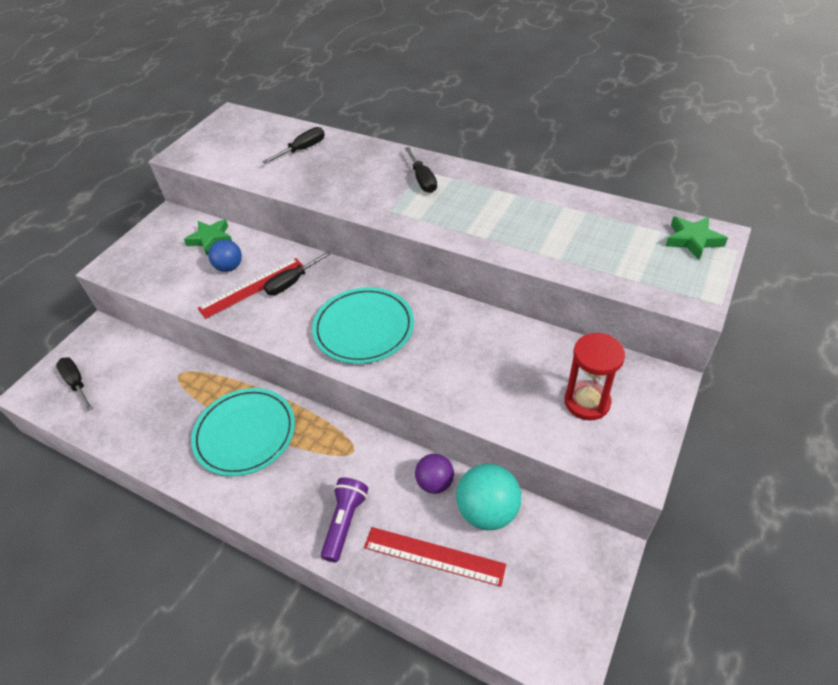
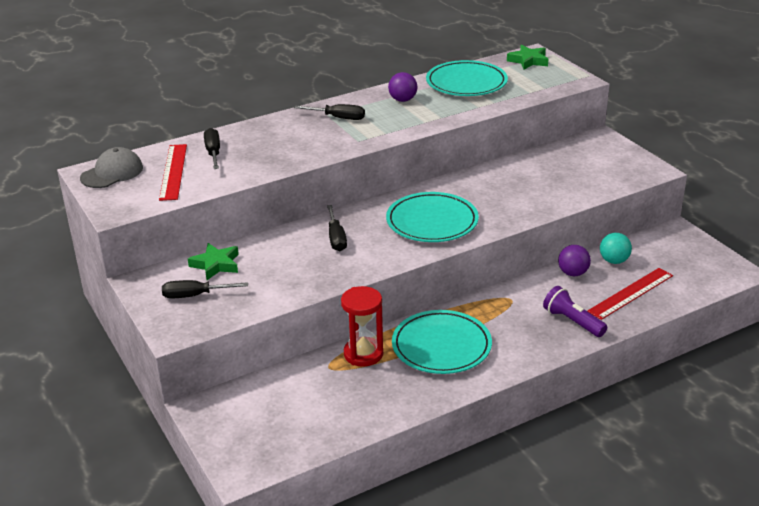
camera: 60 degrees left, 15 degrees down
(77, 383) = (266, 436): black screwdriver -> black screwdriver (195, 295)
(229, 267) = (273, 264): blue ball -> none
(236, 124) = (112, 173): none -> grey cap
(252, 287) = (317, 259): red ruler -> red ruler (173, 171)
(487, 511) = (614, 261): turquoise ball -> turquoise ball, size x0.64
(497, 198) = (403, 100): none -> purple ball
(582, 221) = (466, 83): none -> turquoise plate
(587, 402) = (591, 166): red hourglass -> red hourglass (363, 354)

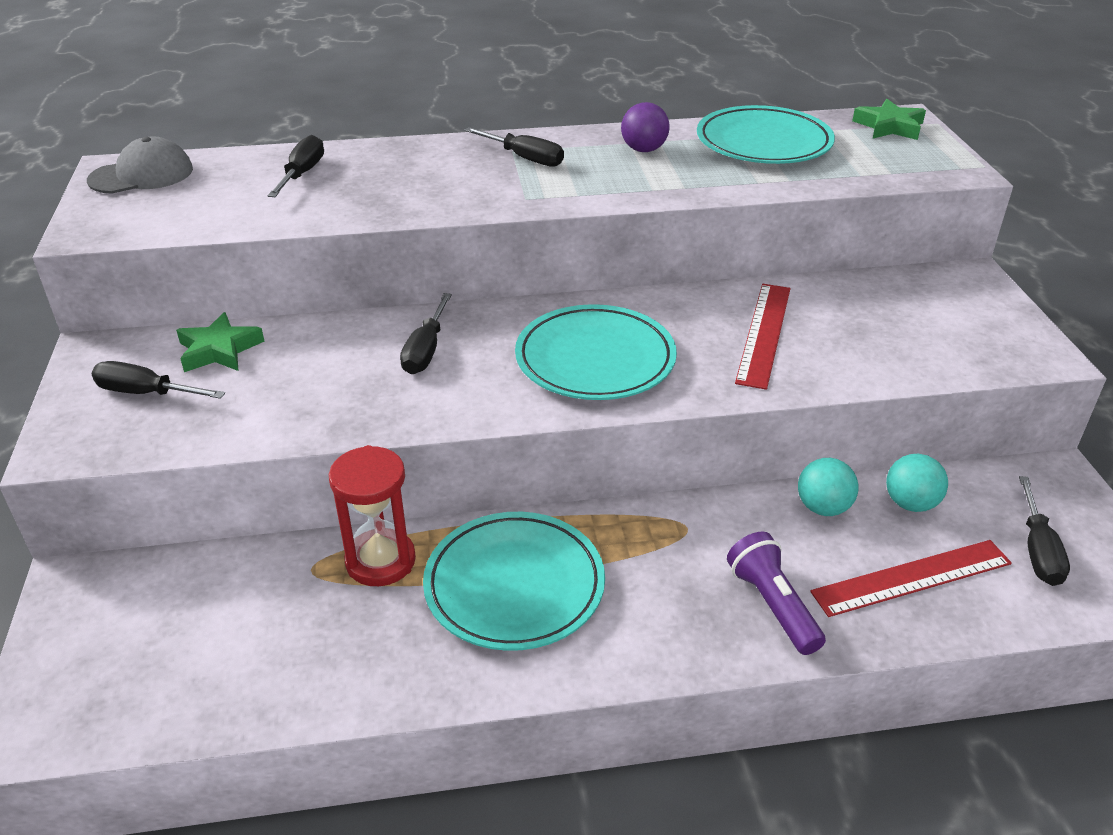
camera: 20 degrees right, 5 degrees up
(173, 171) = (221, 190): red ruler -> red ruler (763, 333)
(573, 273) = (823, 507): purple ball -> turquoise ball
(682, 267) = (1037, 550): none -> black screwdriver

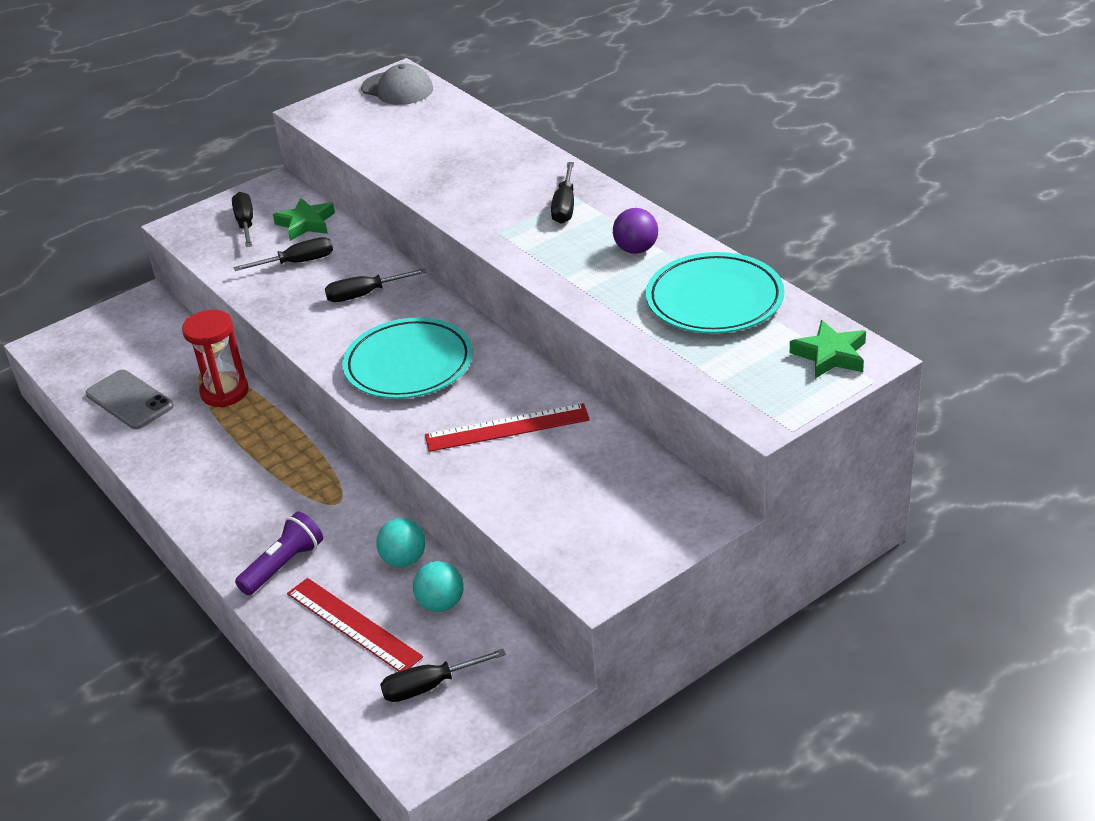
camera: 65 degrees right, 0 degrees up
(294, 662) = (129, 400): none -> grey phone
(302, 174) = (452, 138): black screwdriver -> black screwdriver (297, 263)
(514, 585) = (235, 451): turquoise plate -> none

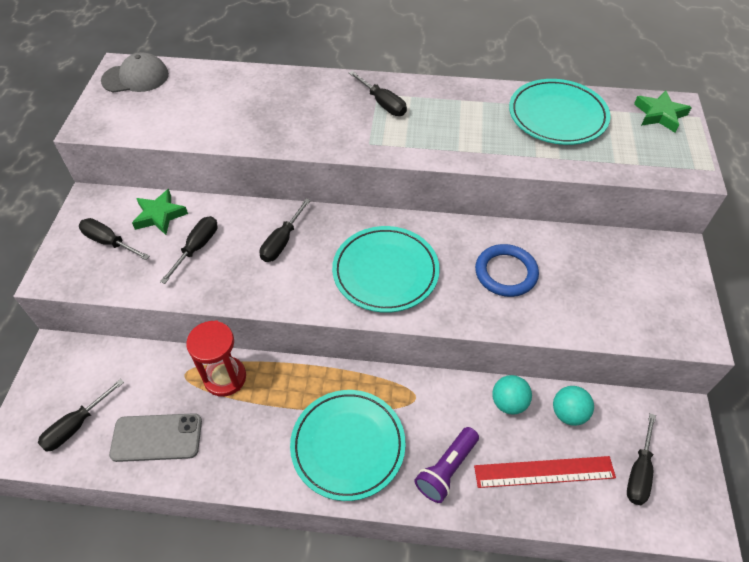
camera: 50 degrees left, 15 degrees up
(95, 358) = (77, 425): none -> black screwdriver
(240, 497) = (348, 445): none -> turquoise plate
(284, 565) = (446, 469): purple flashlight -> purple flashlight turned 135 degrees counterclockwise
(507, 427) = (506, 273): red ruler -> blue ring
(636, 250) = (468, 109): purple ball -> none

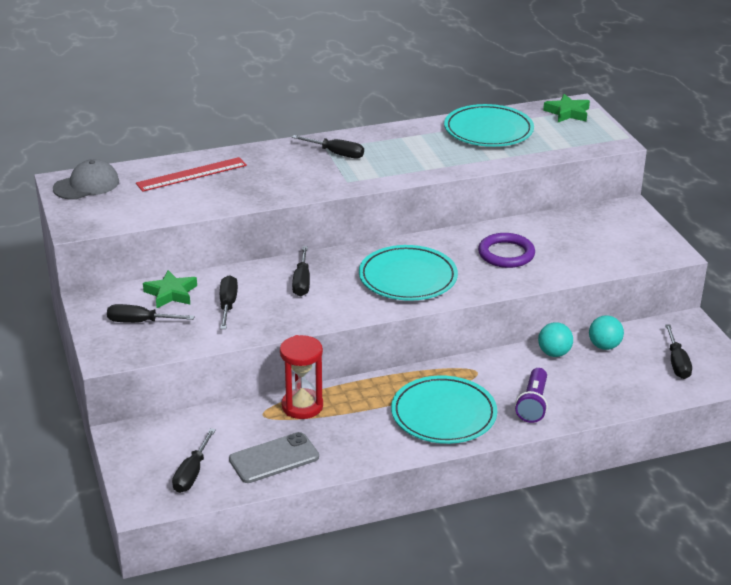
camera: 25 degrees left, 20 degrees down
(506, 273) = (506, 254): blue ring -> purple ring
(544, 472) = (608, 383): red ruler -> red ruler (192, 174)

